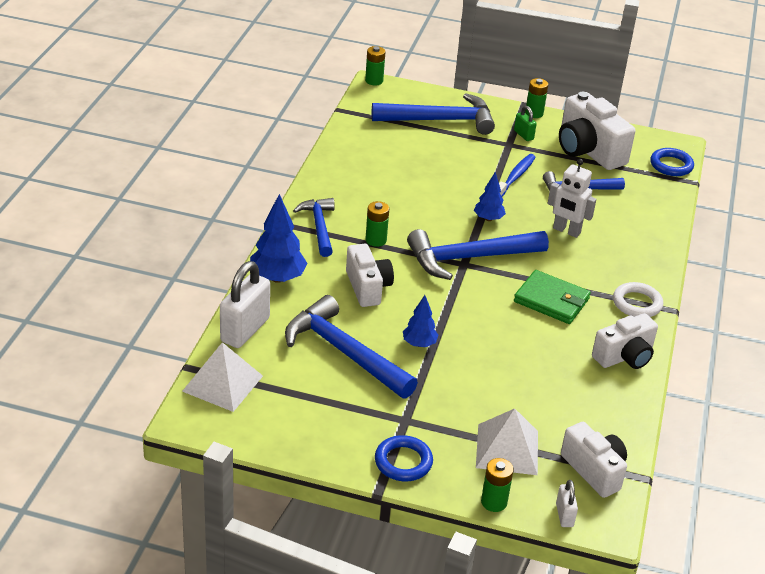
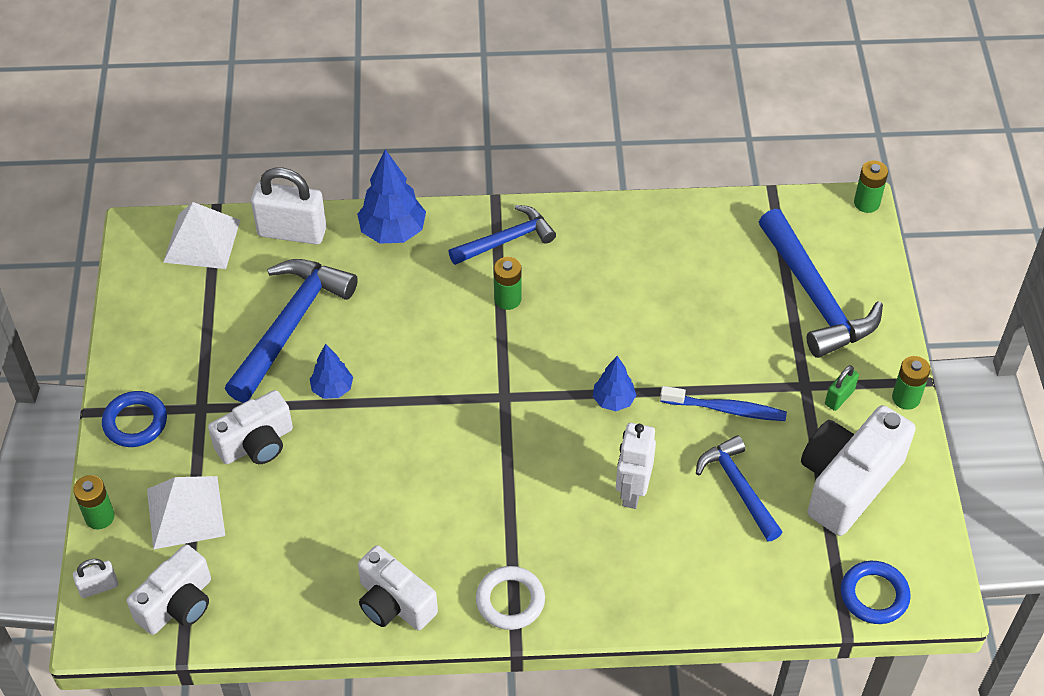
camera: 75 degrees right, 15 degrees up
(367, 287) = (413, 315): white camera -> white camera (256, 443)
(469, 258) = (518, 399): blue hammer -> none
(551, 300) = (473, 503): green wallet -> none

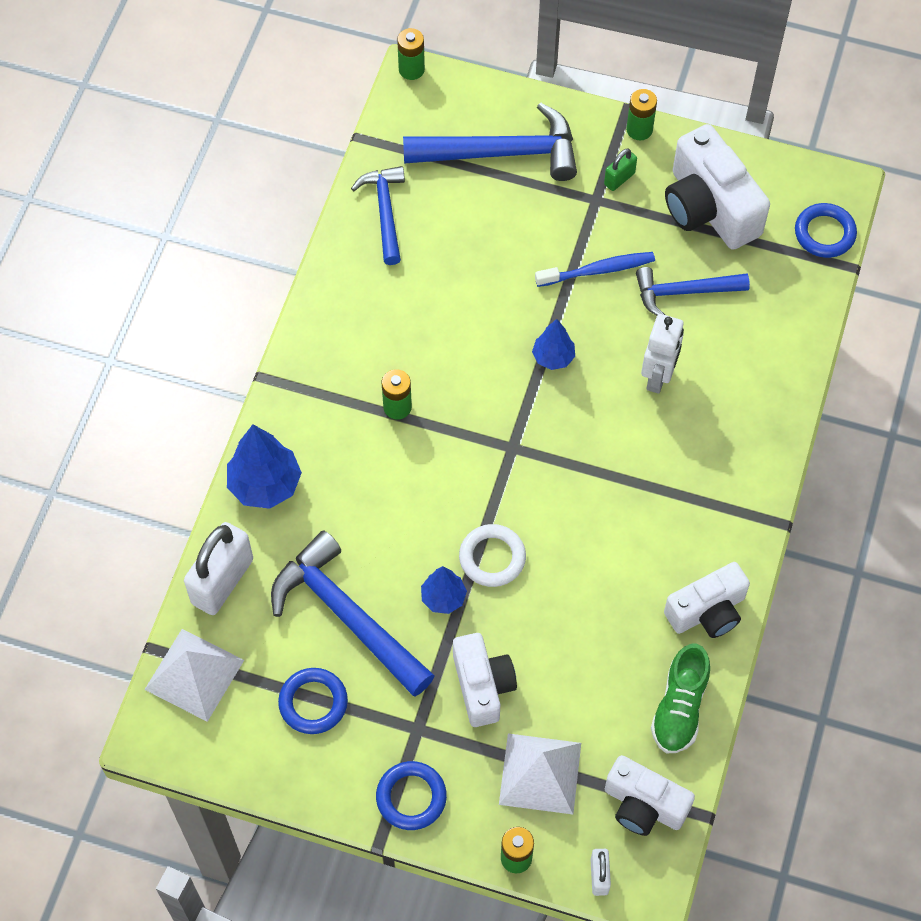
camera: 70 degrees left, 10 degrees up
(178, 604) = (644, 805): white camera -> white camera turned 150 degrees clockwise
(202, 327) = (313, 703): none -> blue ring
(285, 607) = (679, 707): none -> green shoe
(506, 240) = (322, 384): blue hammer -> blue hammer (385, 212)
(510, 600) = (737, 514): white ring -> white ring (492, 558)
(632, 492) = (658, 377): white robot -> white robot turned 105 degrees counterclockwise
(726, 409) = (598, 270): blue toothbrush -> blue toothbrush turned 45 degrees clockwise
(839, 397) = (619, 179): green padlock -> green padlock turned 75 degrees clockwise

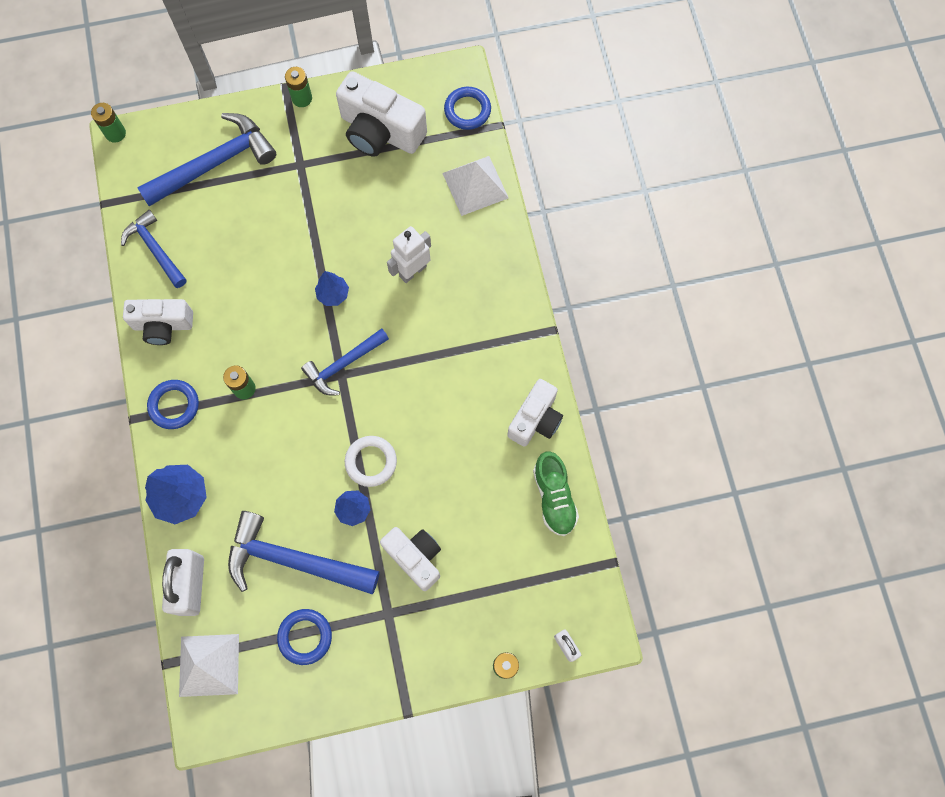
camera: 30 degrees left, 10 degrees up
(411, 797) = (410, 665): blue ring -> blue ring (174, 405)
(540, 773) = (488, 597): white pyramid -> white pyramid (475, 185)
(598, 270) = (329, 215): blue toothbrush -> none
(619, 179) = (307, 141): green padlock -> none
(644, 805) = (568, 579): white camera -> white camera (163, 325)
(658, 377) = (412, 271): white robot -> white robot turned 120 degrees counterclockwise
(684, 292) = (396, 201): blue hammer -> blue hammer (344, 364)

